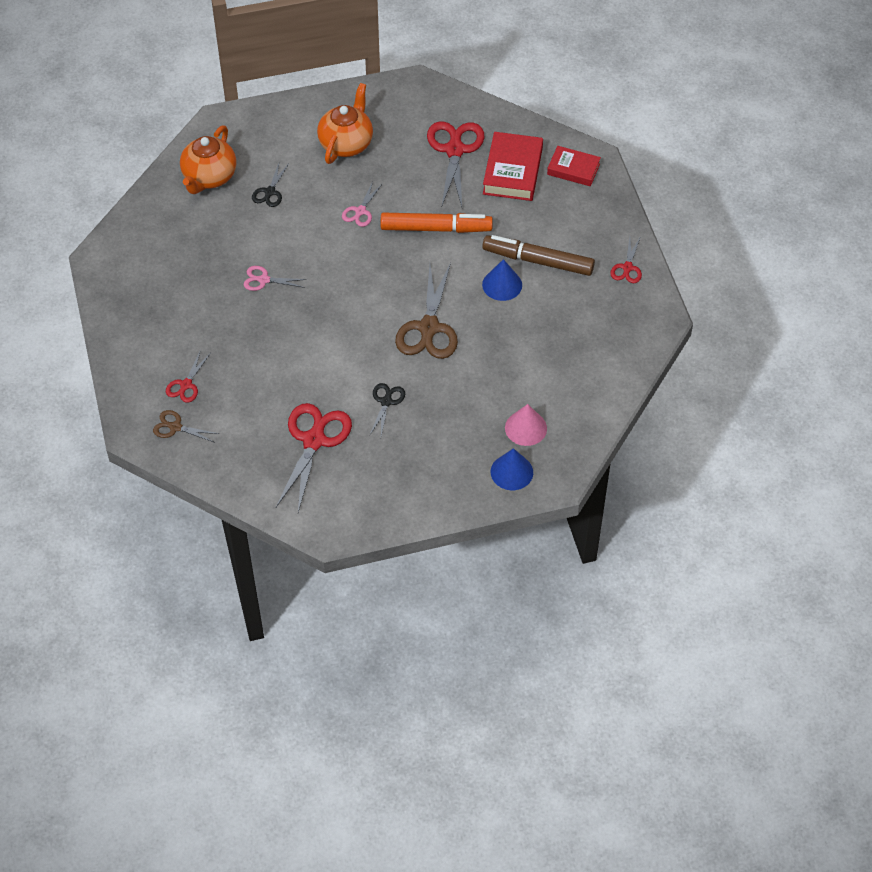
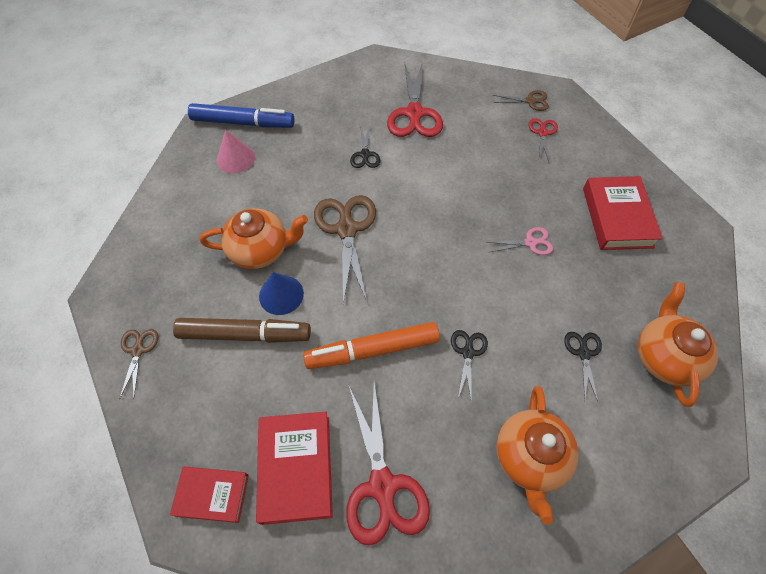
camera: 165 degrees right, 5 degrees up
(170, 284) = (617, 217): none -> red book
(360, 211) = (468, 352): pink scissors -> black scissors
(511, 472) = (243, 123): blue cone -> blue marker
(514, 326) = (260, 250): none -> orange teapot
(627, 267) = (138, 351): red scissors -> brown scissors

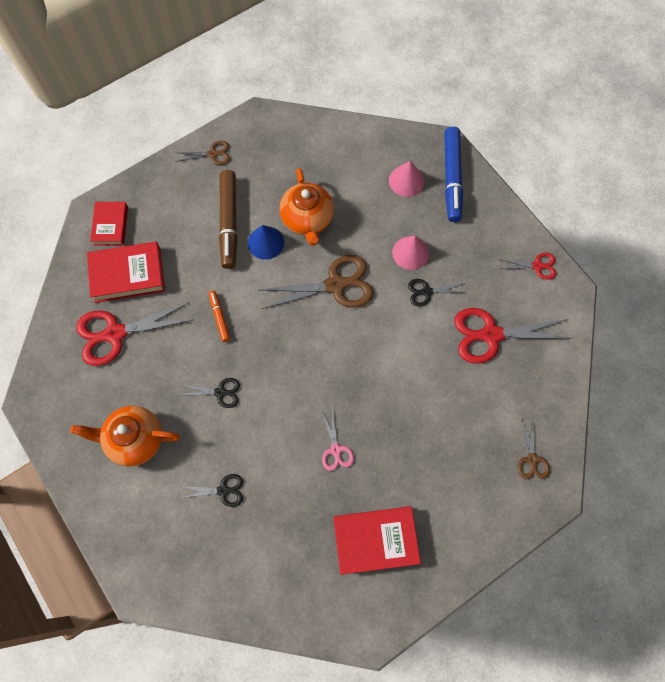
camera: 85 degrees right, 10 degrees up
(320, 163) = (410, 252): none -> pink cone
(372, 350) = (219, 317): orange marker -> orange marker, size x0.50
(542, 133) = (483, 470): red scissors -> red scissors (537, 266)
(664, 357) = (222, 563): orange teapot -> none

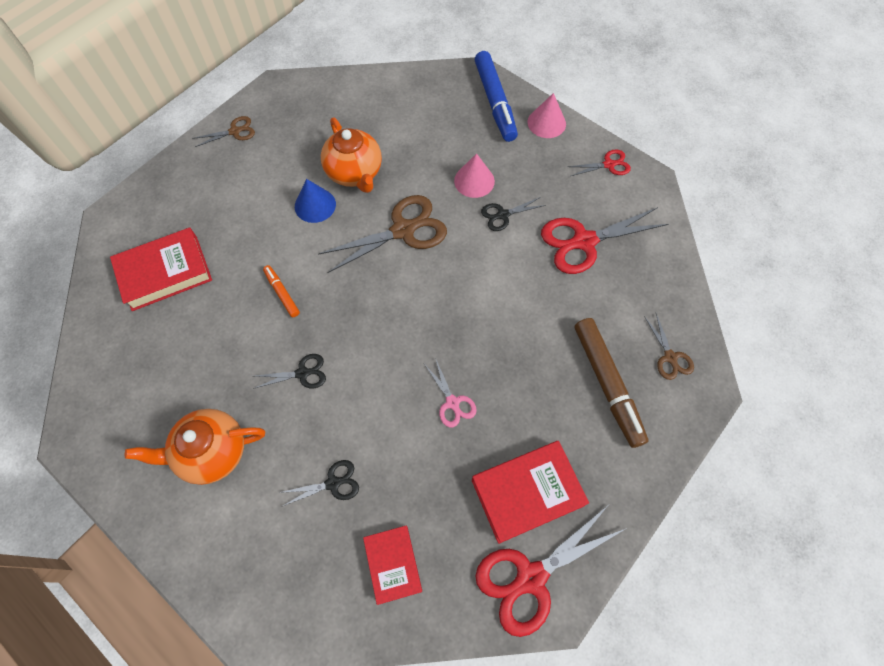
camera: 15 degrees left, 5 degrees down
(111, 225) = (134, 226): red book -> red book (393, 564)
(115, 333) = (163, 339): red scissors -> red scissors (531, 577)
(229, 222) = (269, 194): brown marker -> brown marker (607, 384)
(406, 181) = (449, 114): pink cone -> pink cone (546, 123)

